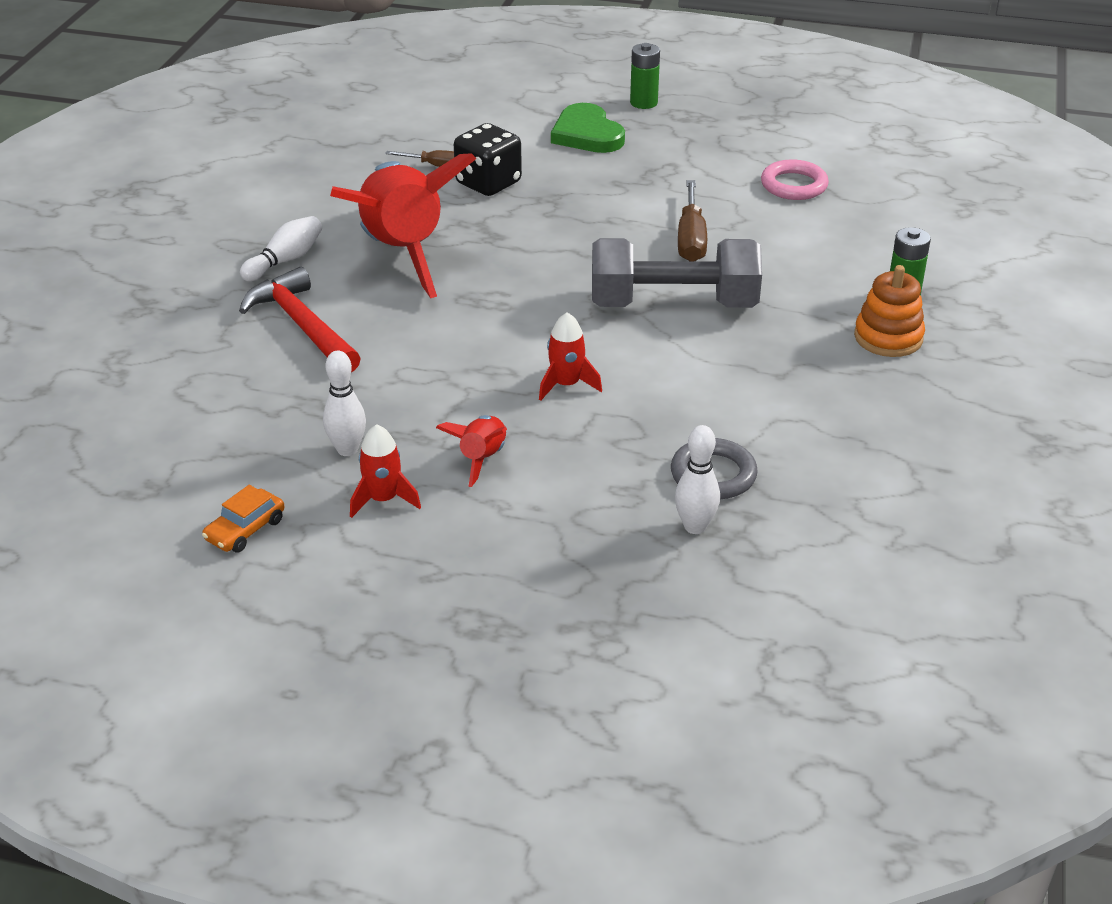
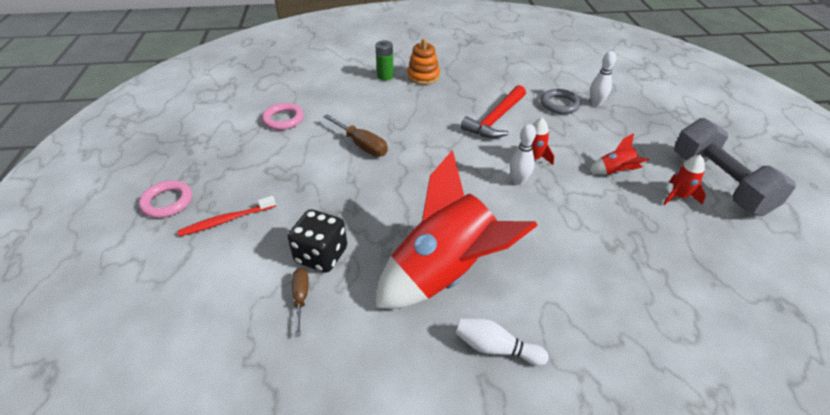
camera: 110 degrees left, 5 degrees up
(245, 530) = (757, 242): orange car -> none
(302, 326) = (569, 296): red hammer -> red hammer (496, 119)
(347, 449) = (659, 224): white bowling pin -> white bowling pin (518, 181)
(587, 134) = (226, 220): green heart -> red toothbrush
(643, 103) = (167, 202): green battery -> pink ring
(673, 304) = (434, 138): grey dumbbell -> grey dumbbell (719, 183)
(691, 239) = (361, 145): brown screwdriver -> brown screwdriver turned 60 degrees clockwise

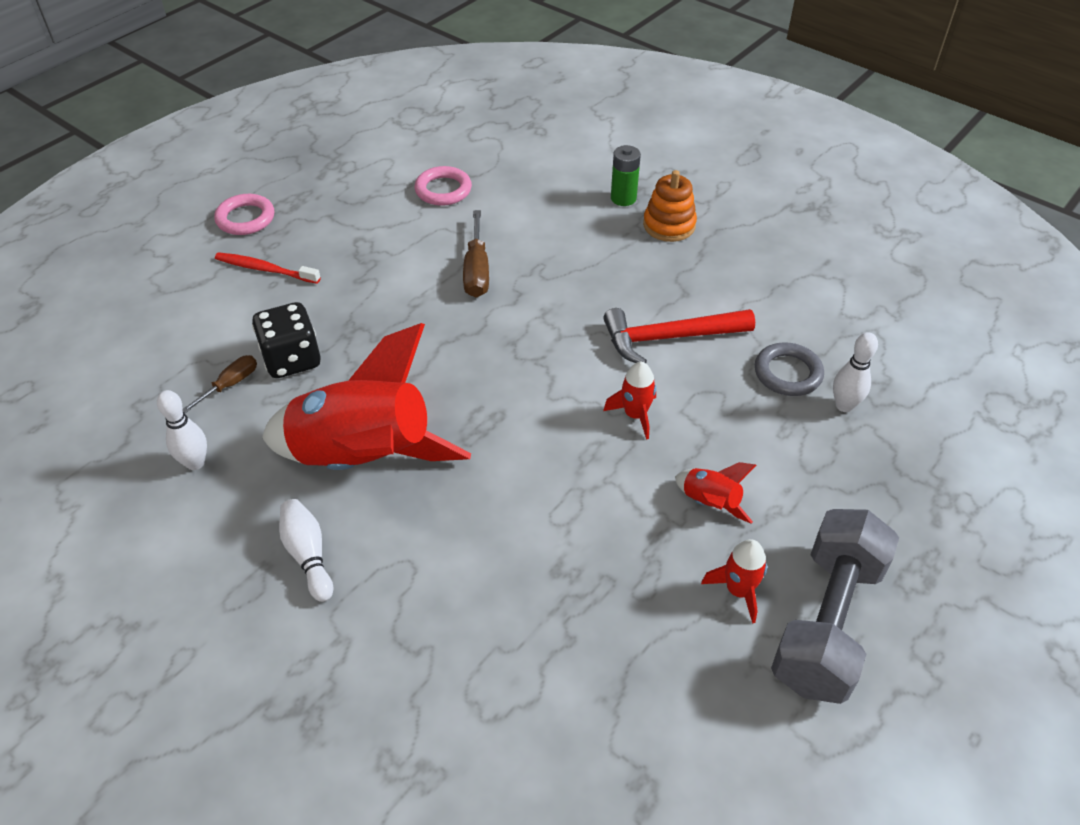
camera: 45 degrees right, 5 degrees up
(518, 181) = (577, 427): white bowling pin -> white bowling pin (195, 463)

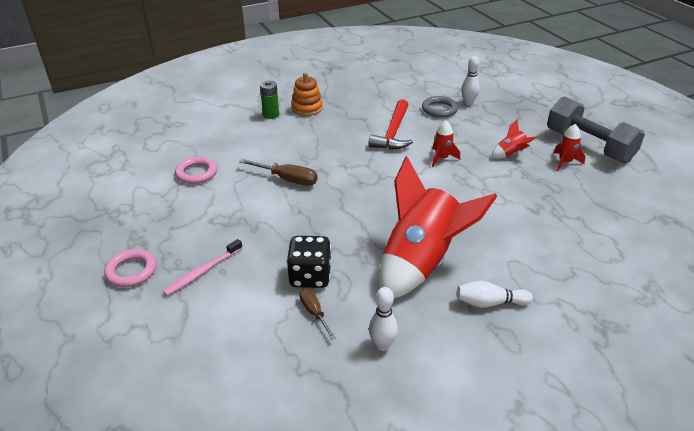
camera: 65 degrees left, 10 degrees down
(265, 269) = (202, 271): red toothbrush -> pink toothbrush

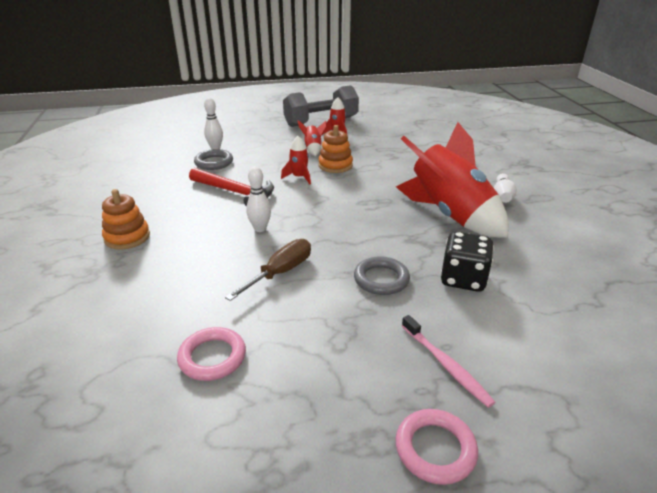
camera: 75 degrees left, 5 degrees down
(271, 115) = (113, 268): green battery -> none
(295, 229) = (381, 279): none -> grey ring
(314, 313) = (518, 284): brown screwdriver -> none
(382, 345) = (556, 252): white bowling pin -> white bowling pin (260, 229)
(482, 174) = (335, 165): none -> orange stacking toy

